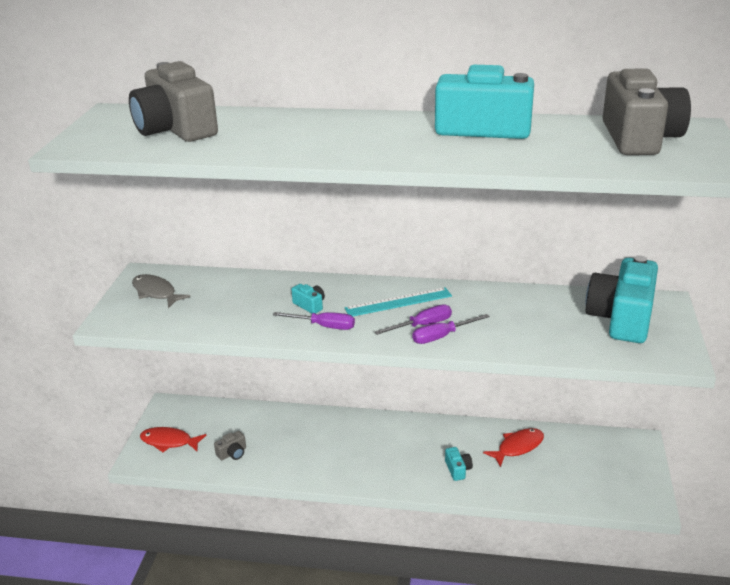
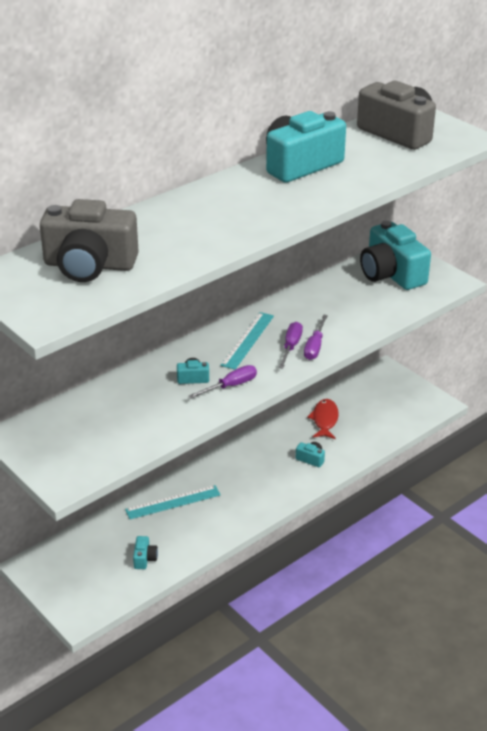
camera: 50 degrees left, 5 degrees up
(156, 292) = (55, 441): grey fish -> none
(169, 442) = (80, 588): red fish -> none
(232, 453) = (144, 558): grey camera -> turquoise camera
(310, 429) = (173, 502): none -> turquoise ruler

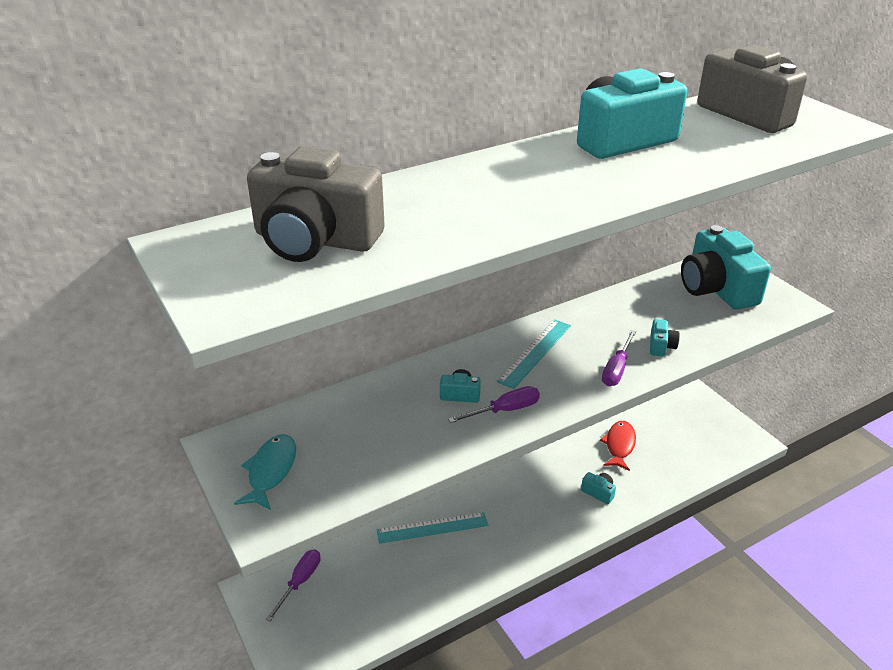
camera: 10 degrees right, 0 degrees up
(57, 448) = (271, 471): none -> turquoise fish
(144, 558) = (386, 599): turquoise camera -> turquoise camera (661, 346)
(291, 346) = (587, 366): purple screwdriver -> purple screwdriver (300, 582)

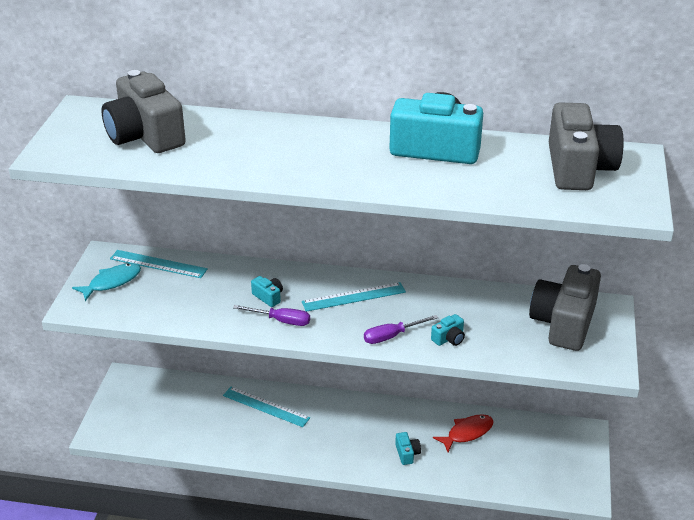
camera: 40 degrees right, 0 degrees up
(299, 423) = (158, 264): none -> turquoise ruler
(300, 582) = (154, 389): purple screwdriver -> none
(716, 289) = (563, 323): turquoise camera -> grey camera

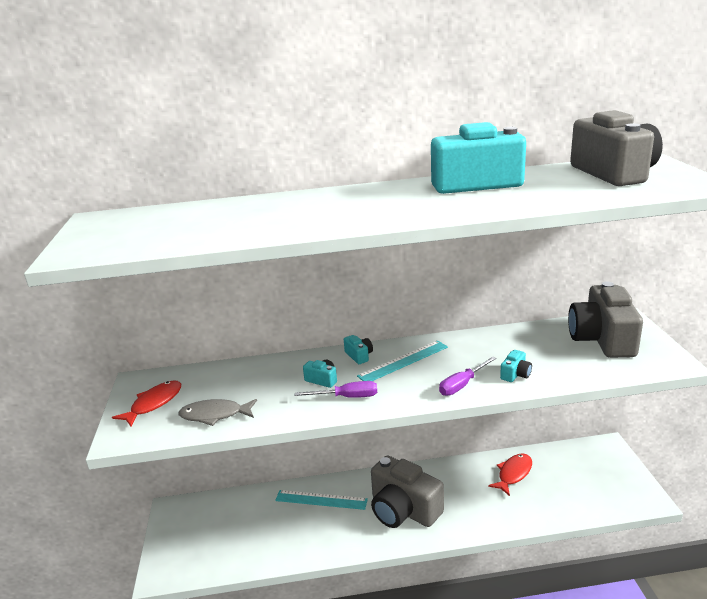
camera: 15 degrees left, 10 degrees down
(112, 282) = (154, 403): turquoise fish -> red fish
(145, 135) = (176, 223): grey camera -> grey camera (403, 509)
(158, 264) = (197, 377): turquoise ruler -> none
(159, 308) = (215, 415): none -> grey fish
(407, 453) = (473, 507): turquoise camera -> turquoise camera (359, 356)

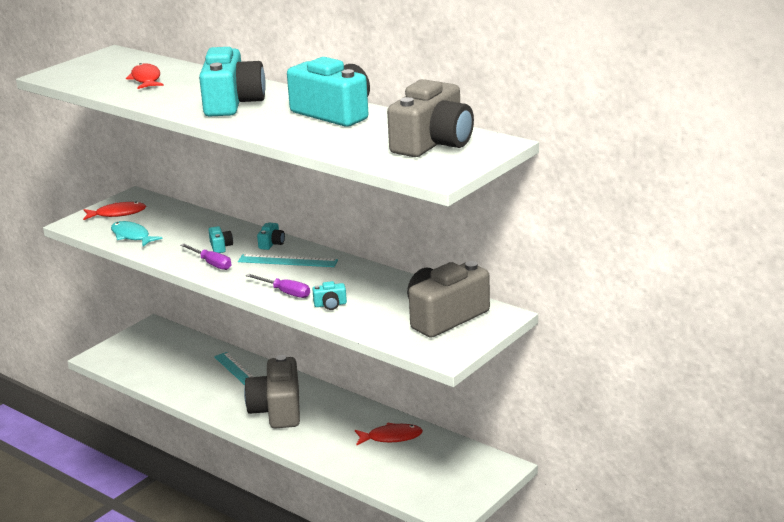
camera: 45 degrees right, 0 degrees up
(209, 221) = (146, 79): none -> red fish
(215, 415) = (132, 236): grey fish -> turquoise fish
(364, 207) = (232, 103): none -> turquoise camera
(462, 385) = (285, 292): purple screwdriver -> purple screwdriver turned 150 degrees counterclockwise

